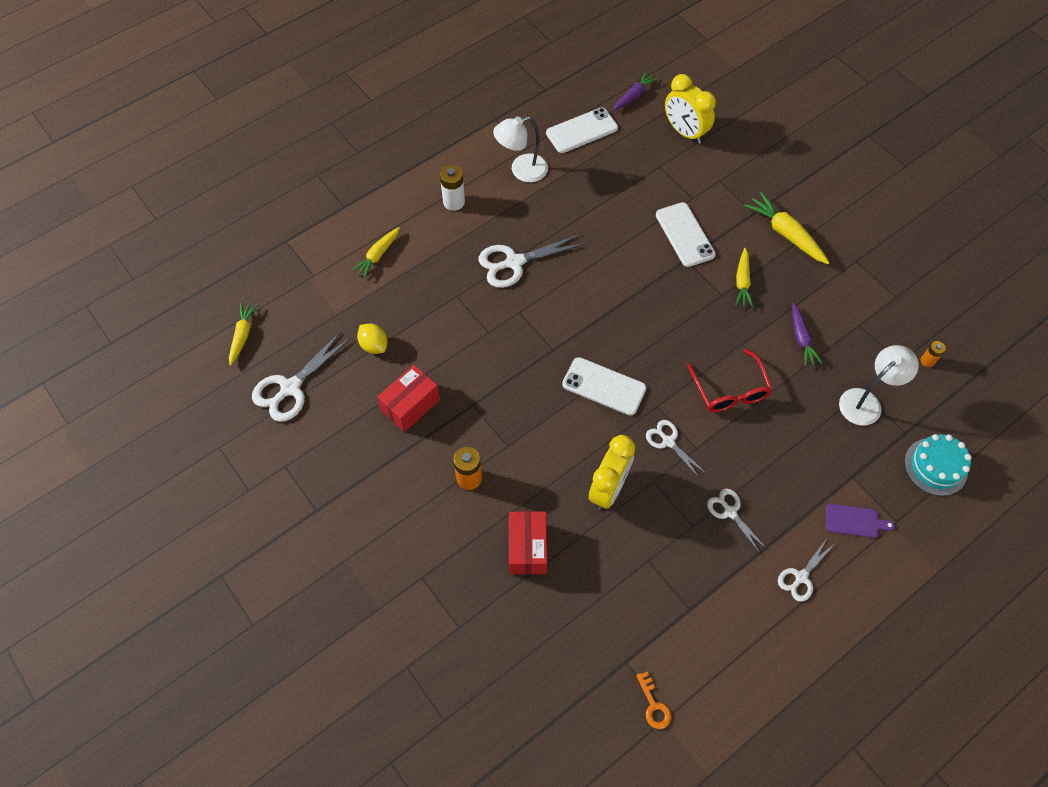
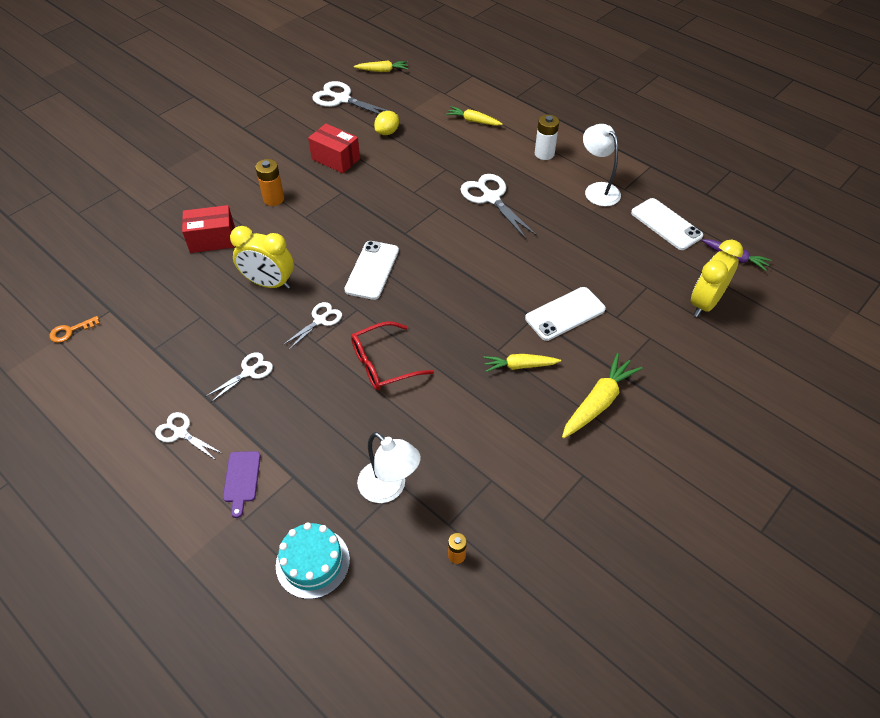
camera: 80 degrees right, 10 degrees down
(801, 338) = (459, 422): purple carrot -> none

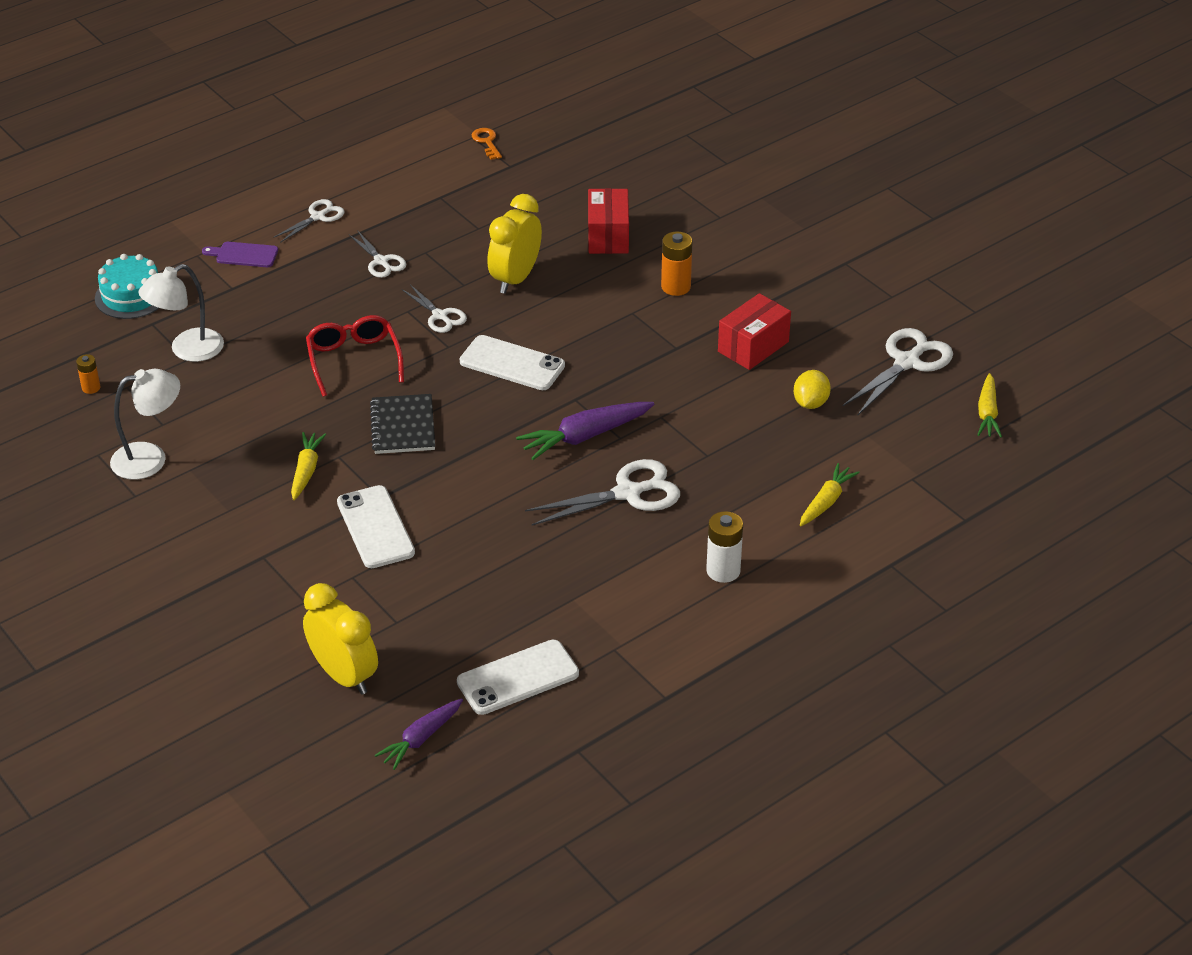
camera: 100 degrees right, 10 degrees down
(387, 132) = (810, 403): yellow lemon -> yellow lemon turned 60 degrees clockwise
(442, 223) = (585, 436): none -> purple carrot
(455, 318) = (403, 426): none -> black notebook
(597, 190) = (619, 616): white lamp -> white lamp (150, 458)
(598, 402) = (225, 528): yellow carrot -> none

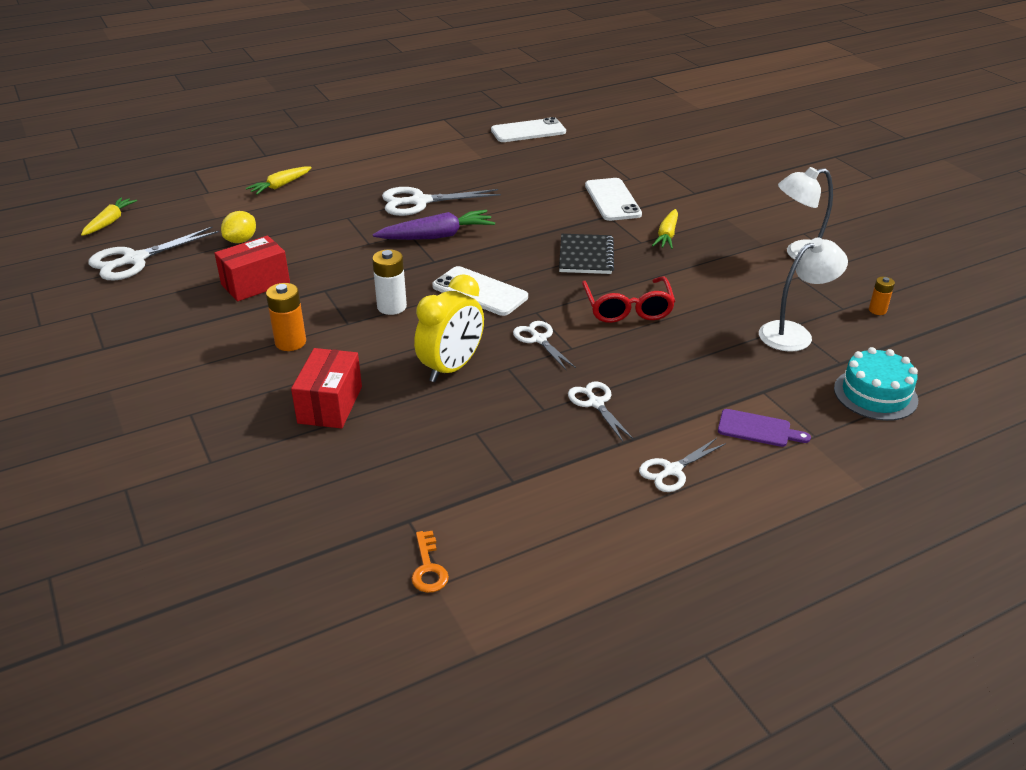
camera: 170 degrees left, 5 degrees down
(344, 675) = (635, 140): yellow clock -> none
(421, 738) = (590, 116): purple carrot -> none
(723, 571) = (376, 161): white battery -> white battery (392, 307)

